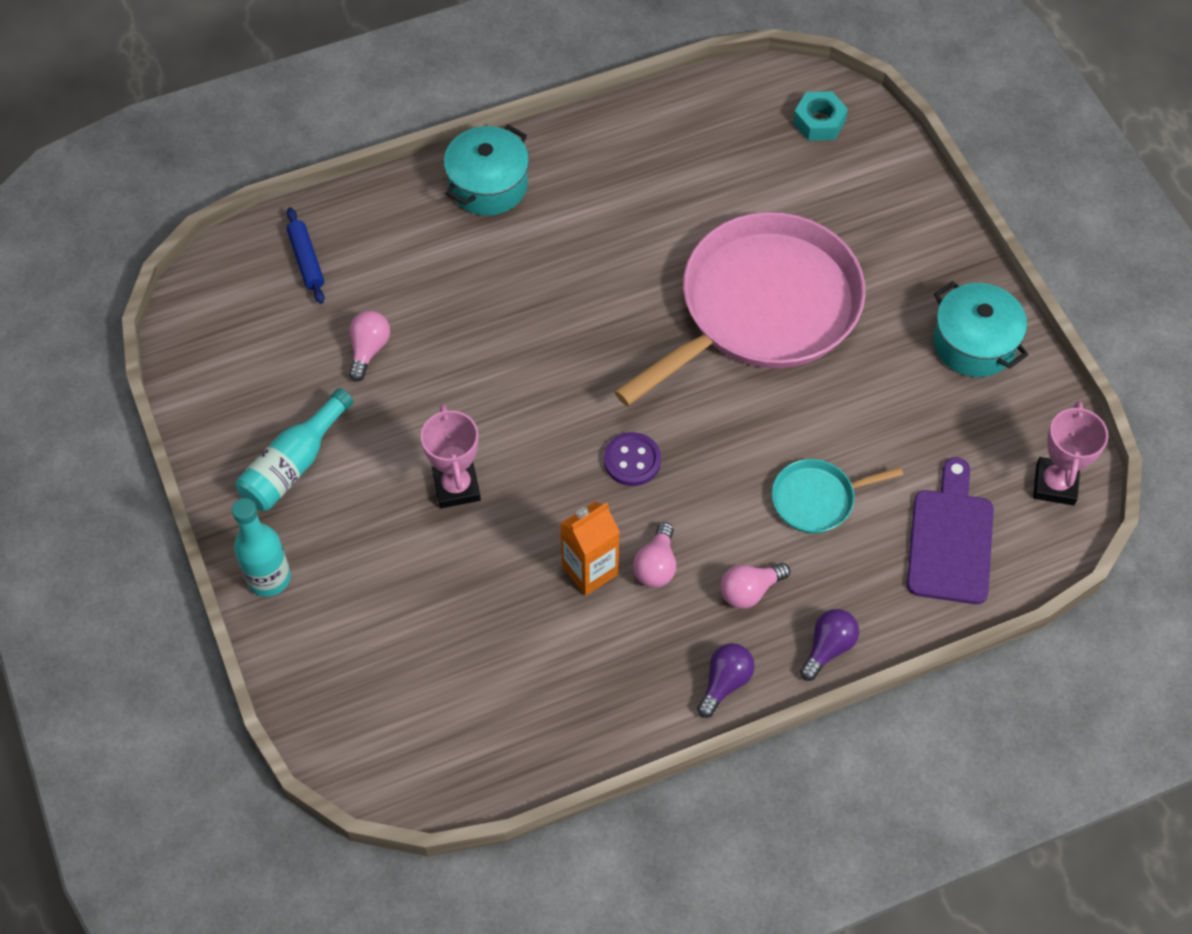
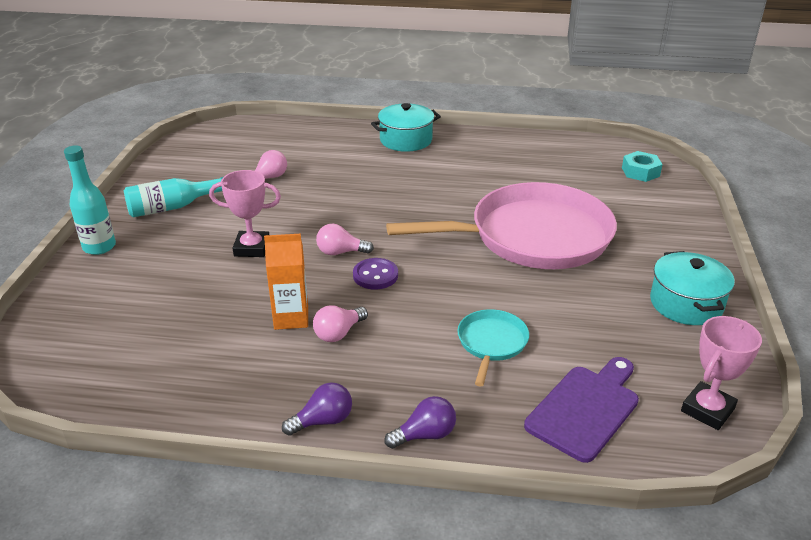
camera: 30 degrees right, 25 degrees down
(306, 260) = (276, 138): blue rolling pin -> none
(456, 487) = (252, 248): pink trophy -> pink trophy turned 75 degrees clockwise
(750, 591) = (393, 374): pink light bulb -> pink light bulb (340, 252)
(817, 499) = (491, 343): turquoise pan -> turquoise pan turned 90 degrees clockwise

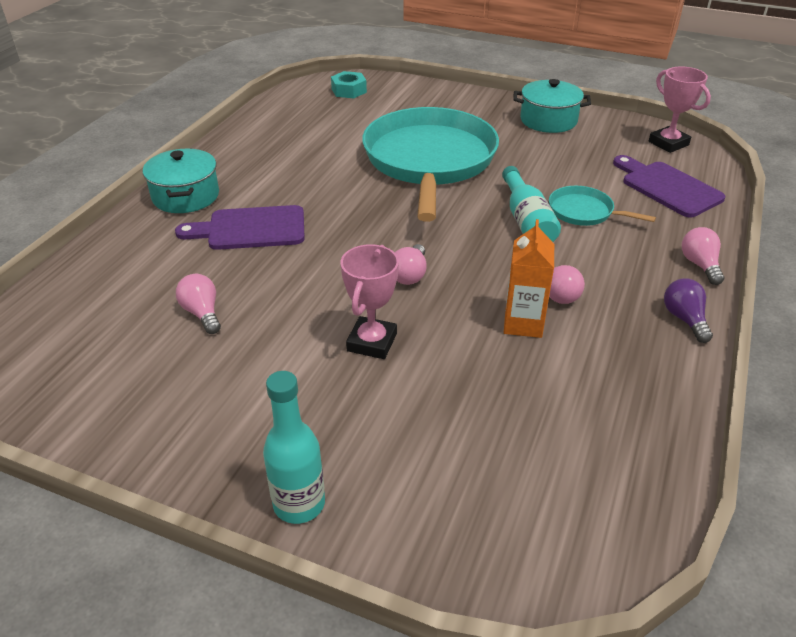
camera: 75 degrees left, 5 degrees up
(173, 207) = (225, 414): turquoise bottle -> turquoise bottle (526, 221)
(375, 173) = (250, 229): none -> purple cutting board
(375, 275) = (462, 258): purple button -> none
(425, 435) = (700, 265): purple light bulb -> pink light bulb
(533, 236) = (429, 160): pink pan -> turquoise pan

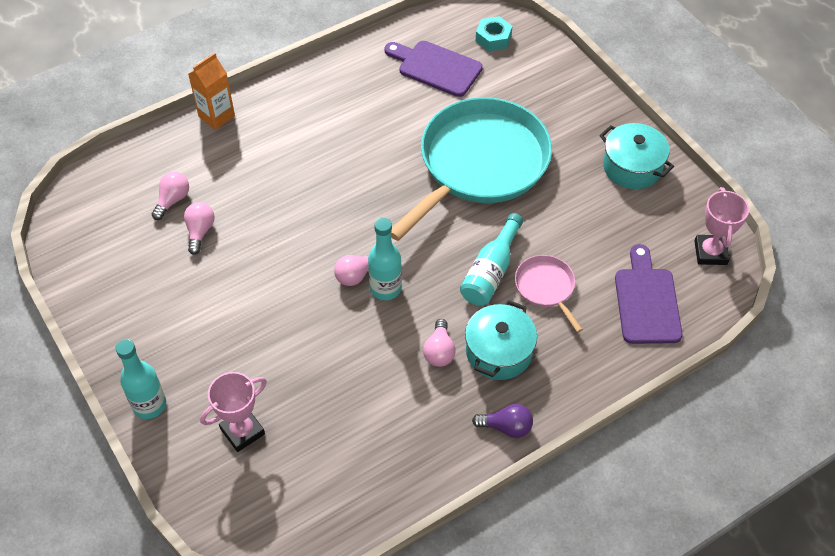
camera: 35 degrees right, 15 degrees up
(186, 196) = (268, 109): turquoise pot -> turquoise pot (499, 352)
(250, 229) = (287, 168): purple cutting board -> purple cutting board (436, 67)
(372, 342) = (281, 318): pink trophy -> pink trophy (242, 431)
(449, 272) = (385, 288): none -> turquoise bottle
(523, 323) = (391, 362): orange carton -> orange carton (216, 116)
(584, 212) = (546, 287): turquoise pan -> pink pan
(684, 319) = (506, 427): purple light bulb -> purple light bulb turned 75 degrees clockwise
(700, 265) = (576, 390): pink light bulb -> pink light bulb (172, 200)

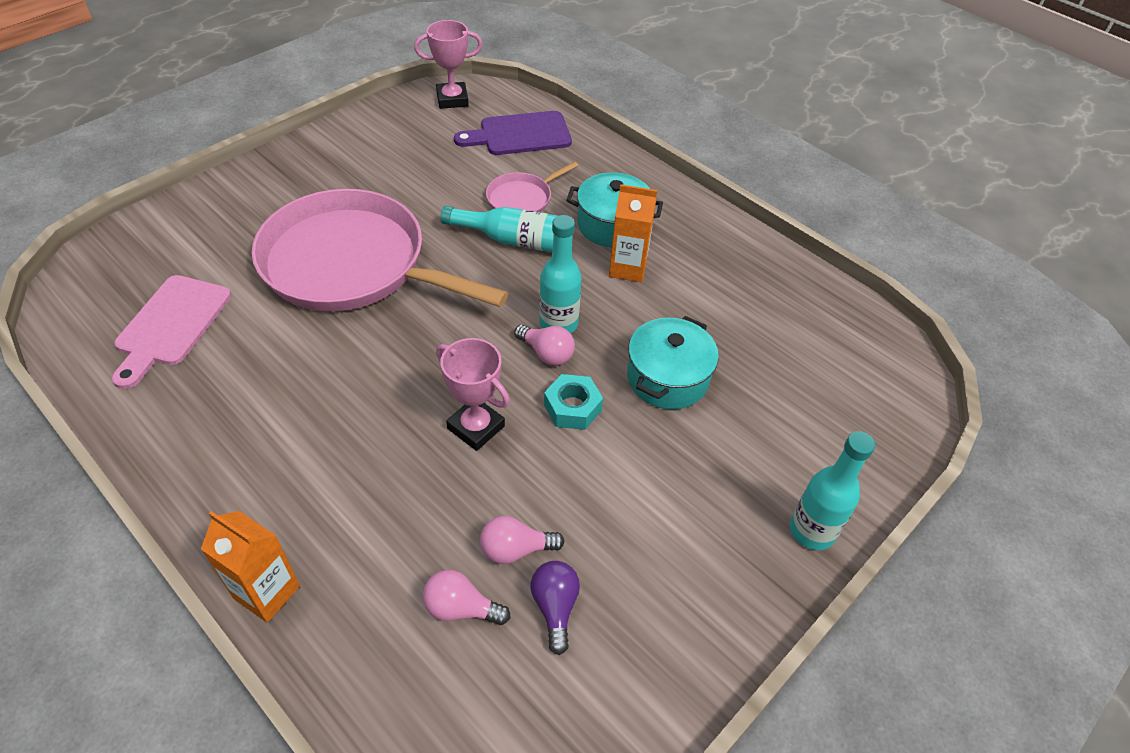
camera: 105 degrees left, 5 degrees down
(242, 431) = (799, 421): pink trophy -> pink trophy (476, 427)
(436, 67) = (171, 325): purple cutting board -> pink cutting board
(439, 351) = (627, 268): pink light bulb -> orange carton
(480, 164) = (351, 264): turquoise pan -> pink pan
(493, 38) = (117, 274): turquoise nut -> turquoise nut (572, 407)
(506, 427) = (694, 212): purple light bulb -> purple light bulb (555, 607)
(632, 167) = (346, 149): turquoise pot -> turquoise pot (667, 378)

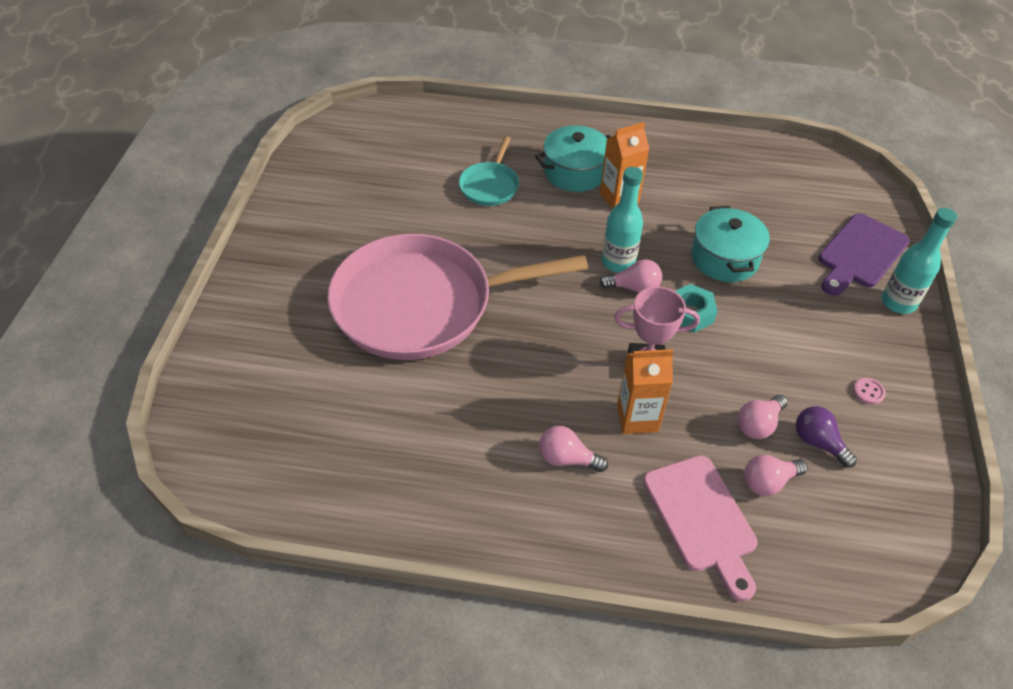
camera: 35 degrees left, 0 degrees up
(171, 325) = (334, 435): pink cutting board -> pink cutting board (701, 519)
(267, 592) = (641, 561): orange carton -> orange carton (637, 418)
(313, 461) = (567, 459): none -> pink light bulb
(452, 99) = (343, 133): pink trophy -> none
(511, 240) = (518, 220): turquoise bottle -> none
(520, 134) = (431, 136): purple cutting board -> purple cutting board (860, 254)
(522, 199) = (490, 186): pink pan -> turquoise pan
(668, 596) = (868, 392): none -> pink button

